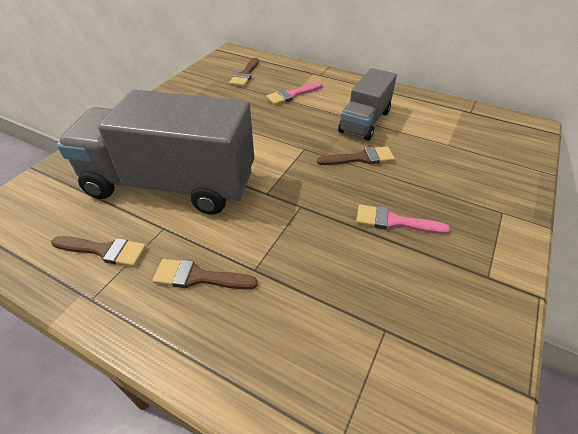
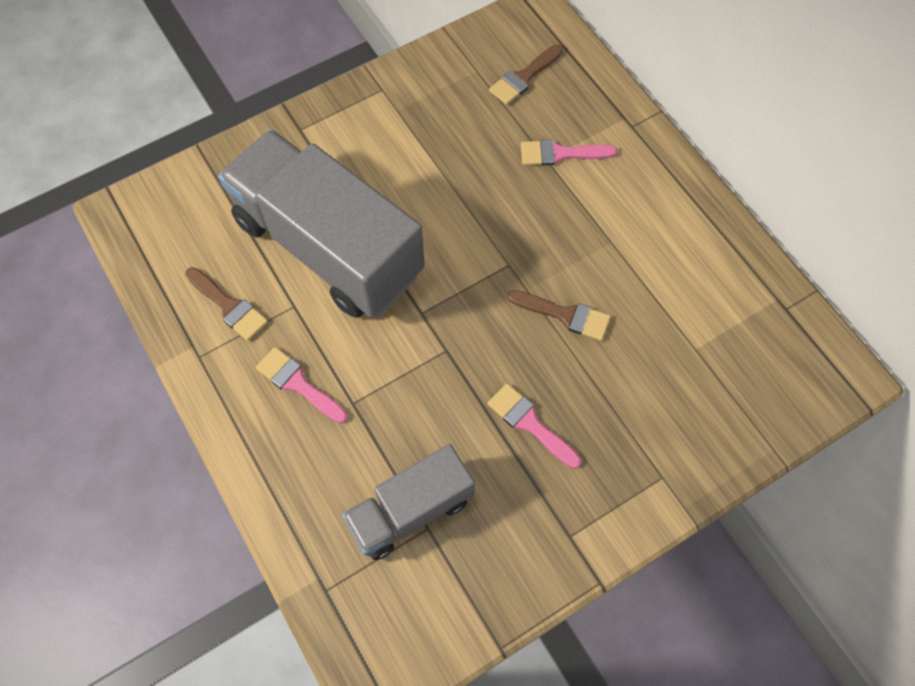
camera: 30 degrees right, 20 degrees up
(198, 277) = (298, 384): brown brush -> pink brush
(365, 121) = (620, 255): grey truck -> grey truck (411, 510)

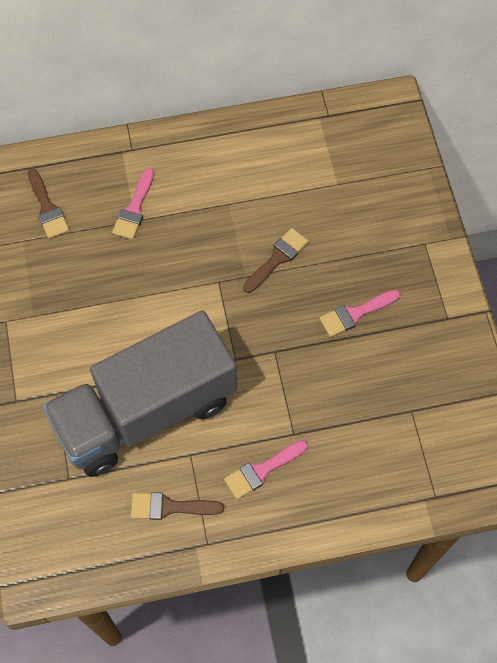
camera: 70 degrees left, 0 degrees up
(229, 306) = (170, 507): brown brush -> brown brush turned 150 degrees counterclockwise
(411, 510) = (394, 418): grey truck -> none

